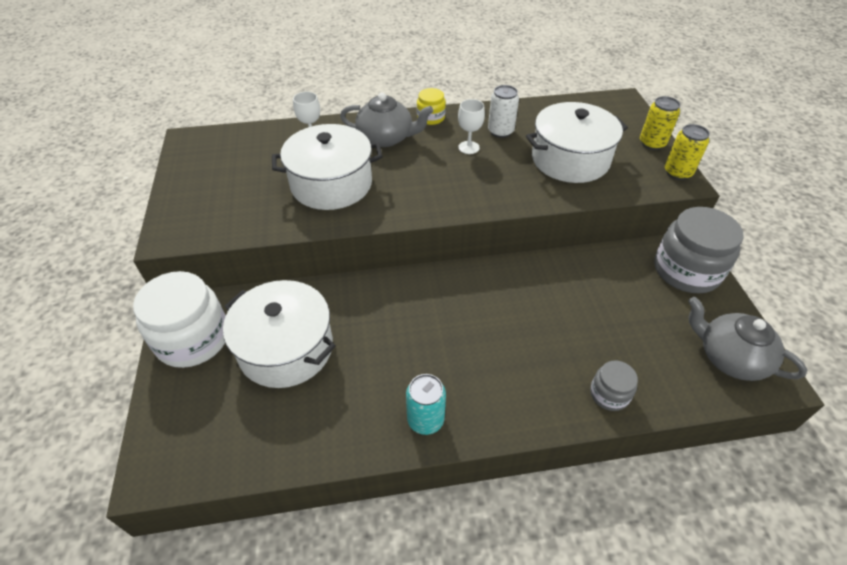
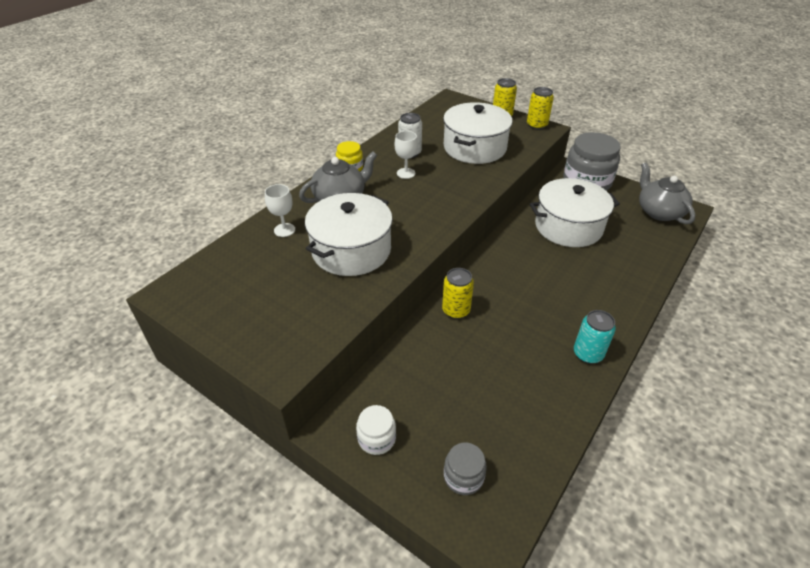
camera: 45 degrees left, 5 degrees down
(193, 339) = (376, 438): white jar -> white jar, size x0.50
(286, 348) = (451, 387): white pot -> white pot (568, 227)
(375, 295) = (456, 310): none -> yellow can
(609, 394) = (642, 268): grey jar -> grey jar (463, 476)
(730, 357) = (659, 212): grey teapot -> grey teapot turned 75 degrees clockwise

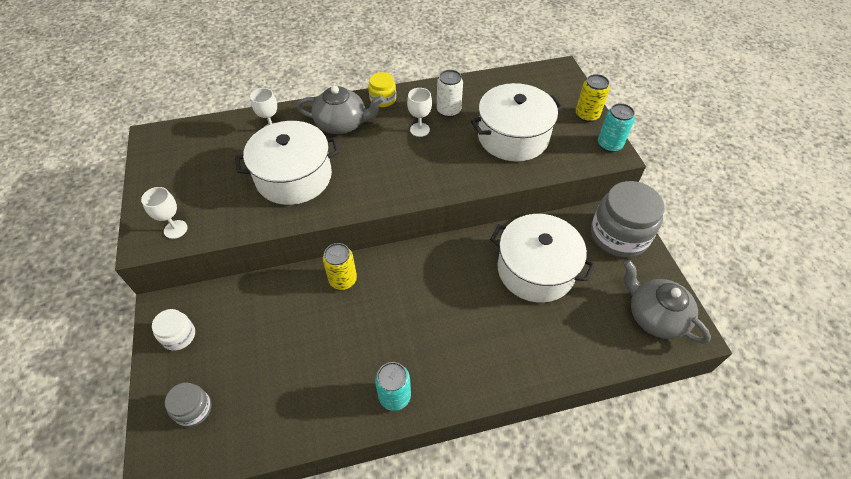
camera: 40 degrees right, 10 degrees up
(298, 343) = (175, 229): none -> white goblet
(537, 125) = (609, 145): yellow can -> turquoise can
(659, 212) = (655, 316): grey teapot -> grey teapot turned 60 degrees counterclockwise

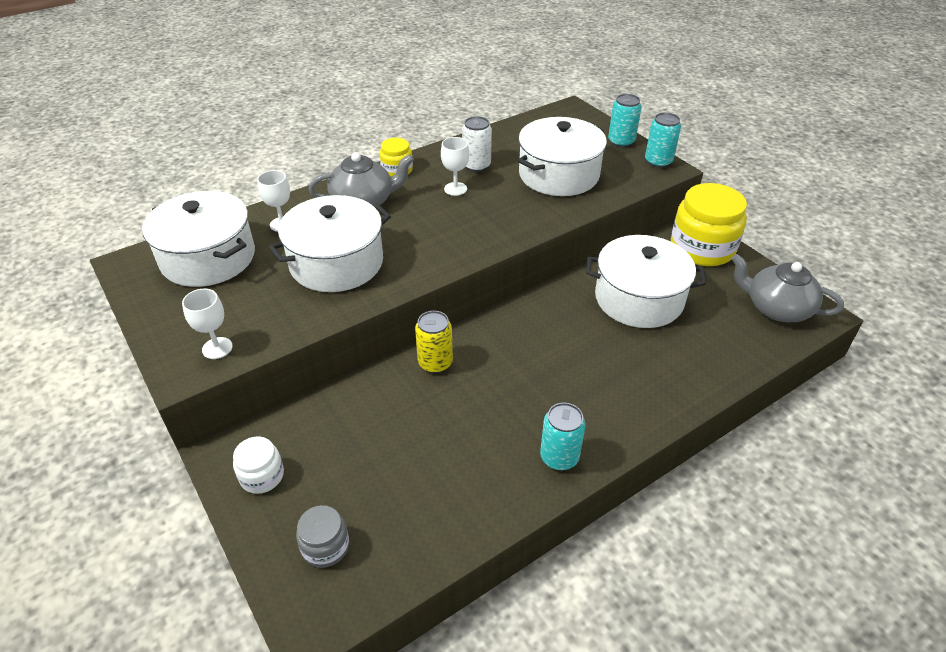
camera: 20 degrees left, 10 degrees down
(206, 147) = (208, 258): none -> white pot
(587, 115) = (621, 142): yellow can -> turquoise can
(619, 235) = (702, 248): grey jar -> yellow jar

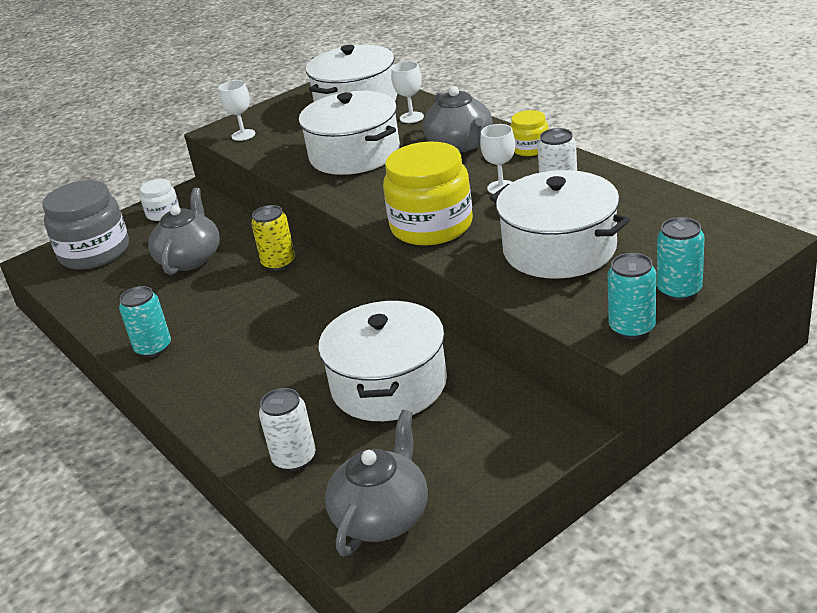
camera: 90 degrees right, 10 degrees down
(325, 546) = (94, 252): grey jar -> grey jar, size x2.00
(392, 438) = (190, 258): none -> grey teapot
(702, 248) = (514, 440): yellow jar -> yellow jar (431, 226)
(722, 351) = (294, 458): none -> white can

